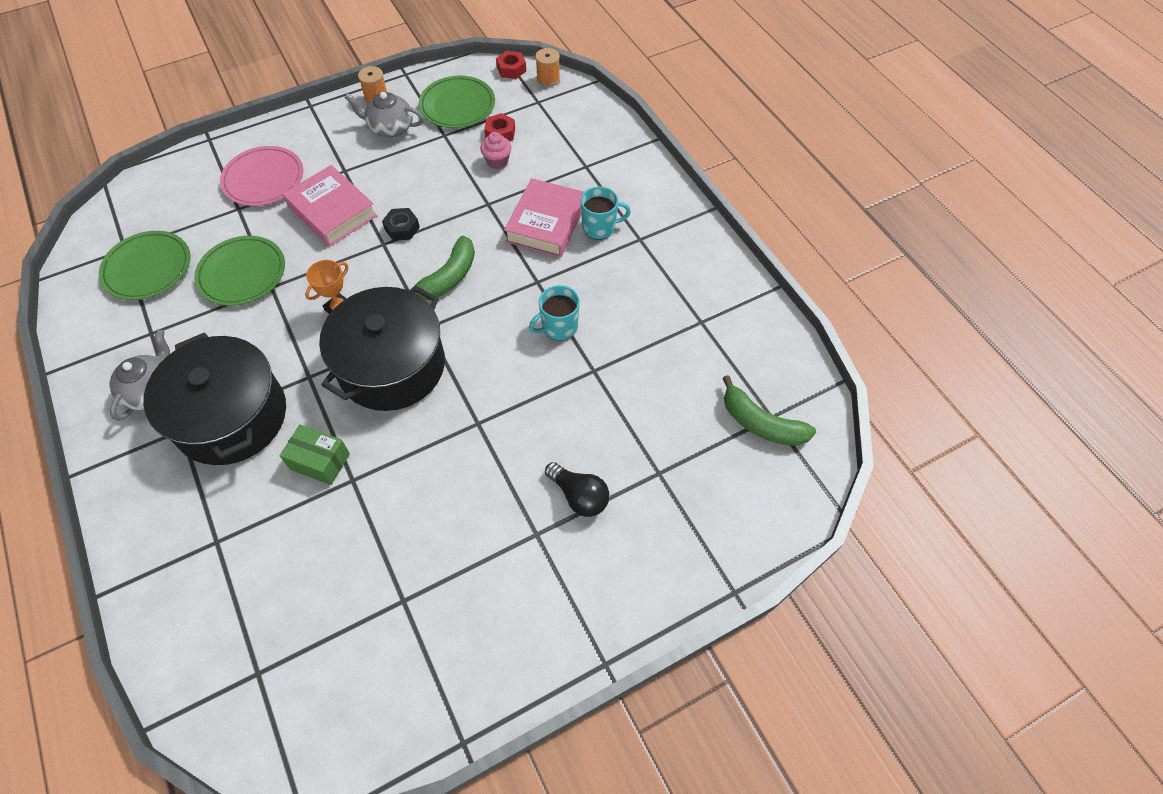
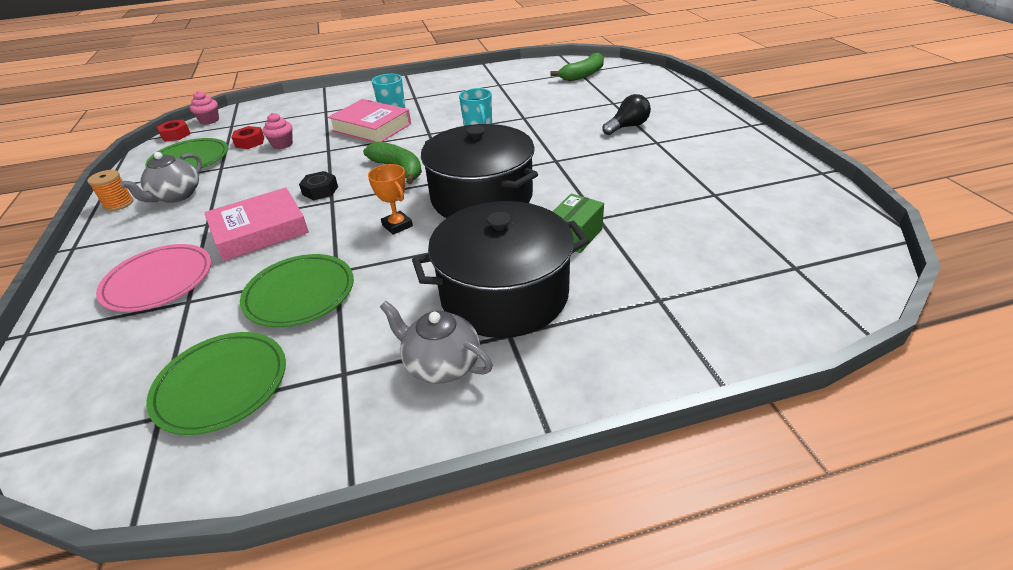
camera: 75 degrees left, 20 degrees down
(548, 79) = (209, 120): orange spool -> pink cupcake

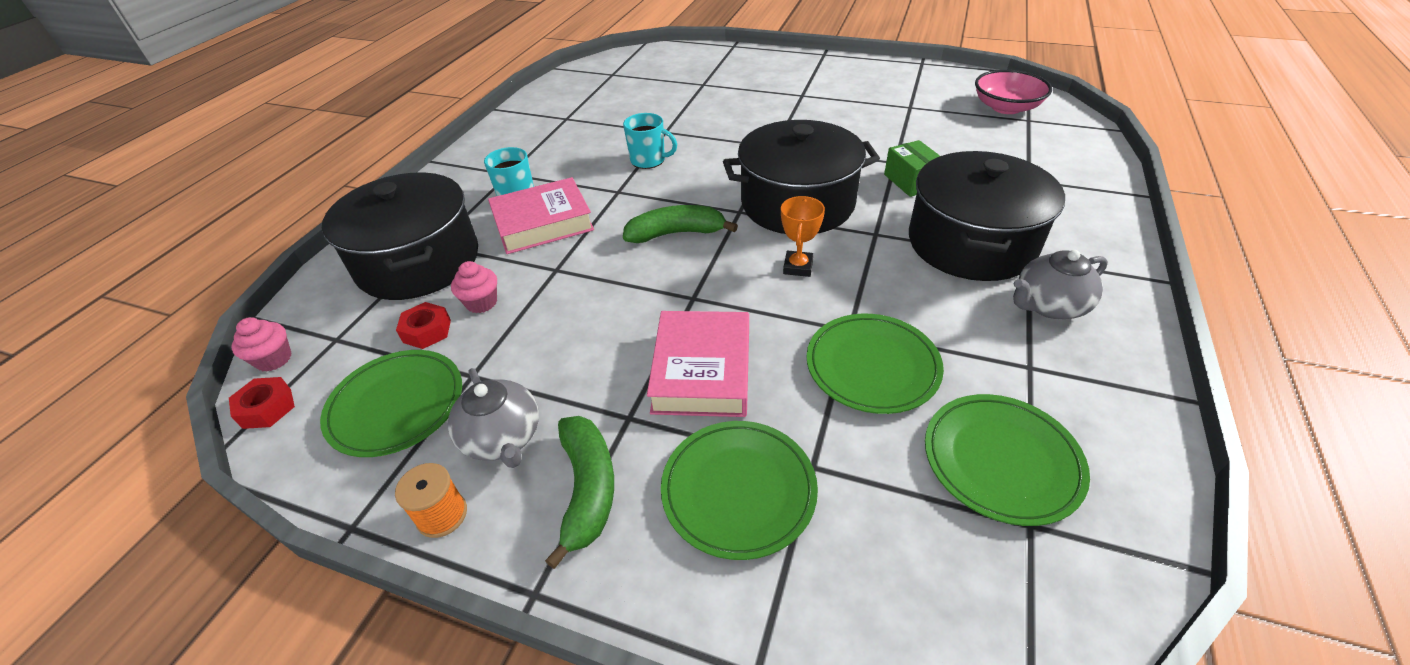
camera: 55 degrees left, 5 degrees up
(158, 281) = (738, 490): pink plate -> green plate
(306, 114) = (418, 262): none -> black pot
(320, 191) = (657, 300): black nut -> none
(397, 225) = (798, 267): orange trophy -> orange trophy turned 75 degrees counterclockwise
(583, 75) = (621, 74): green banana -> green banana (588, 489)
(627, 127) = (758, 95): black light bulb -> none
(802, 246) = (1006, 107): none -> pink bowl

